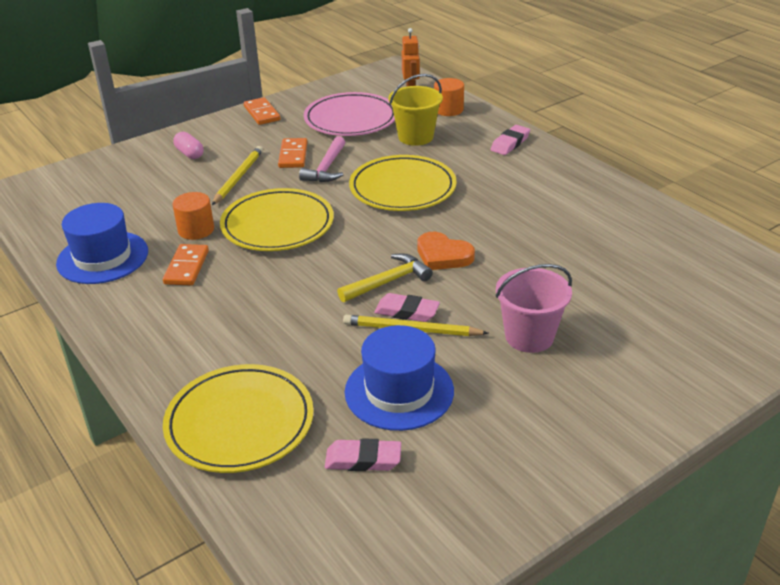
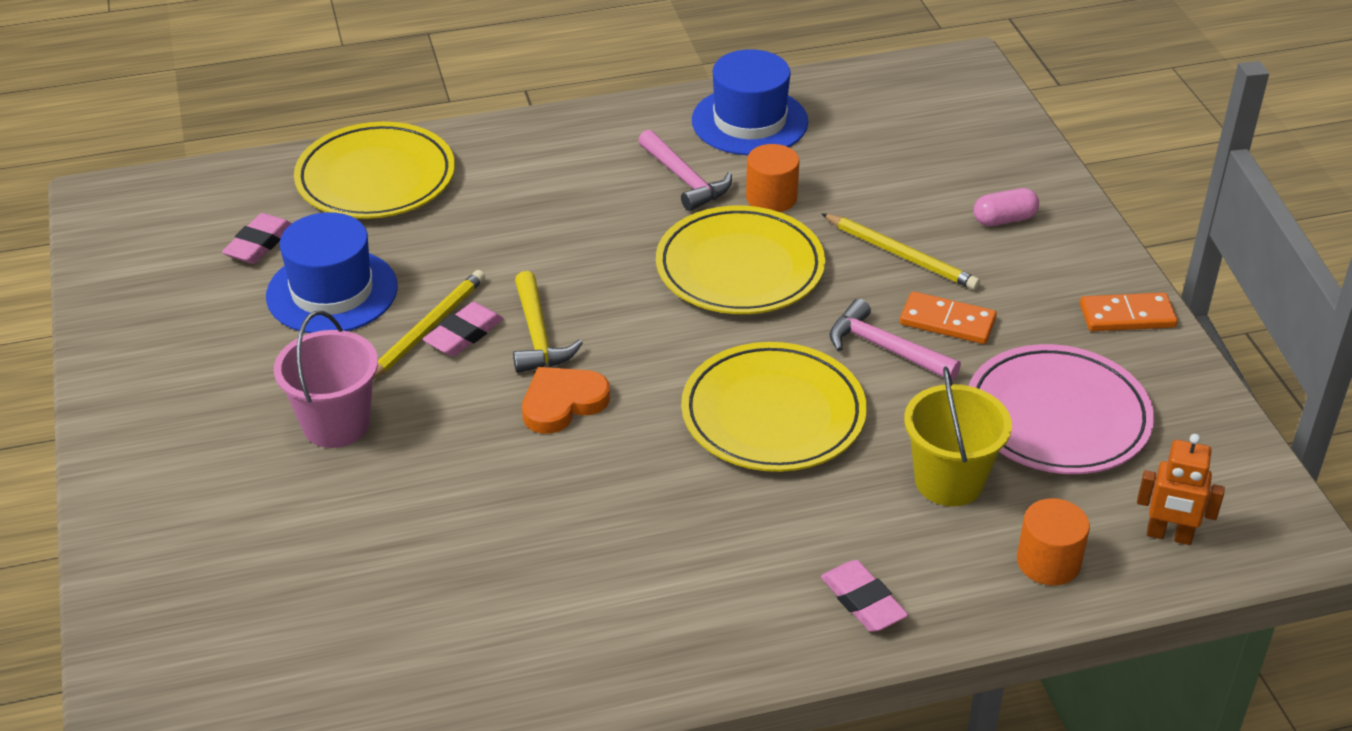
camera: 110 degrees right, 5 degrees up
(186, 267) = (685, 179): orange domino -> pink hammer

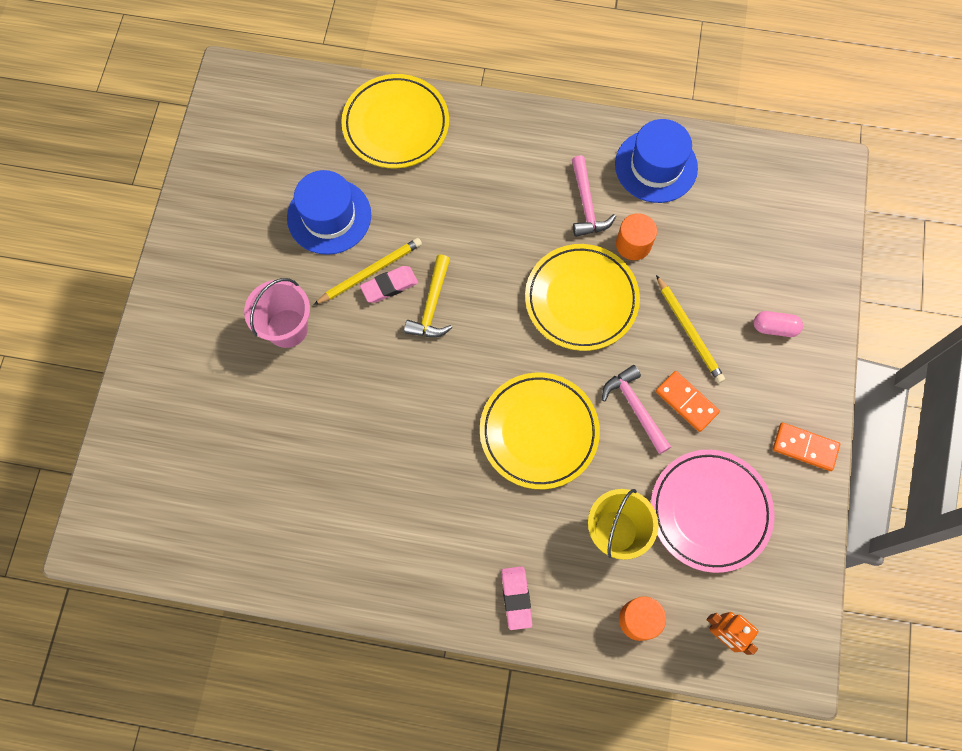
camera: 25 degrees right, 30 degrees up
(259, 244) = (303, 156): pink eraser -> none
(562, 403) = (421, 368): orange heart -> none

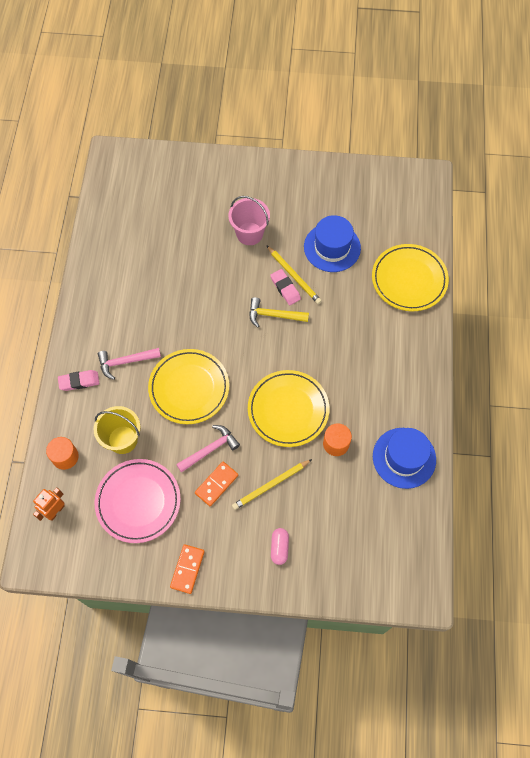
camera: 85 degrees right, 5 degrees down
(586, 205) = (364, 409): pink hammer -> pink hammer (125, 362)

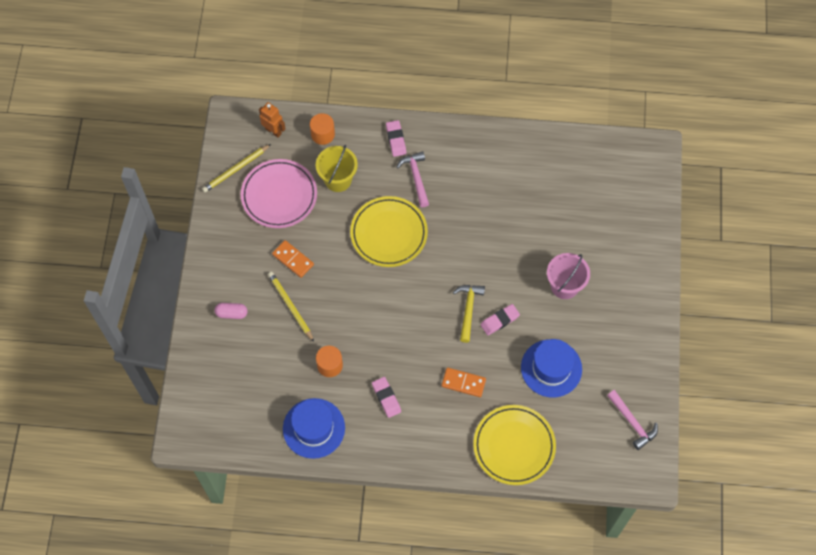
camera: 90 degrees right, 0 degrees up
(187, 569) = (217, 237): orange domino -> orange domino (463, 383)
(210, 449) = (327, 253): pink hammer -> pink hammer (632, 422)
(288, 410) = (365, 322): yellow plate -> none
(294, 276) = (514, 329): yellow pencil -> yellow pencil (236, 169)
(368, 389) = (386, 398): none -> pink eraser

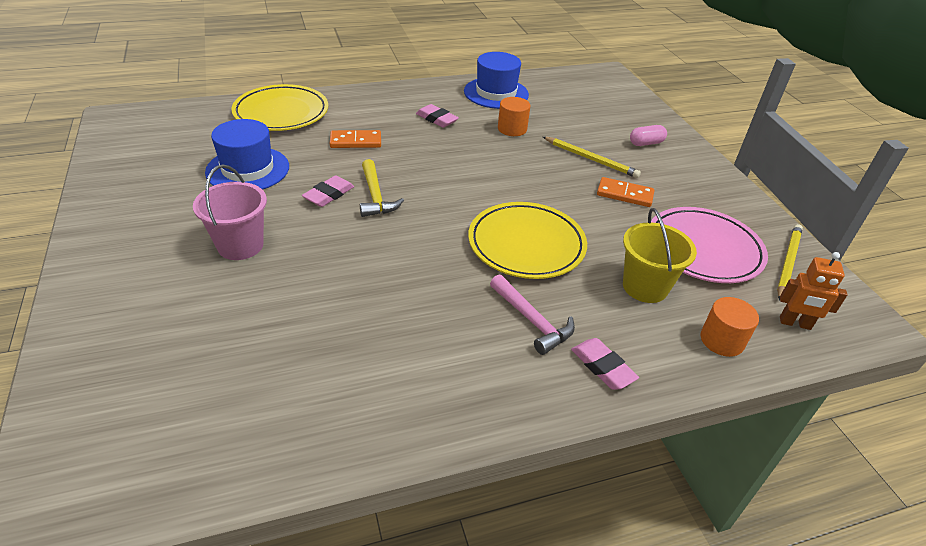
camera: 155 degrees right, 25 degrees down
(632, 422) = (134, 147): pink hammer -> none

